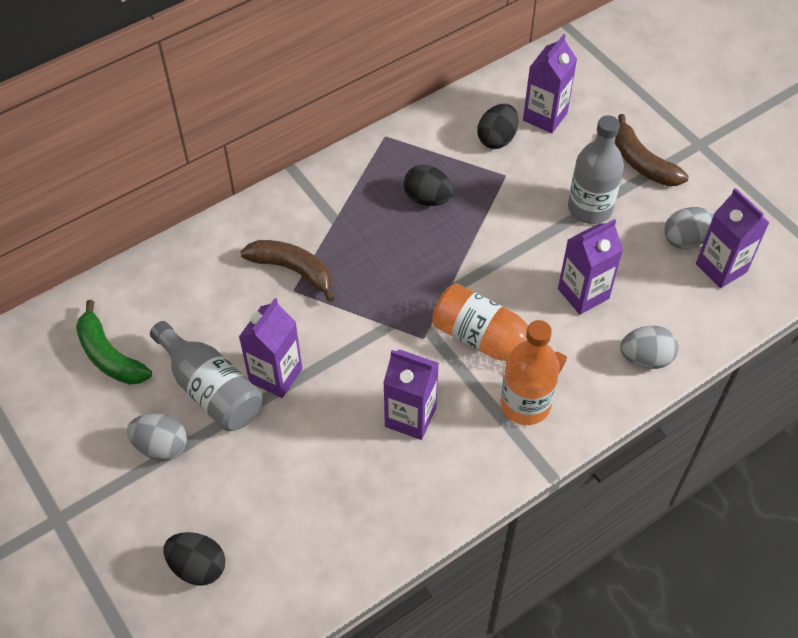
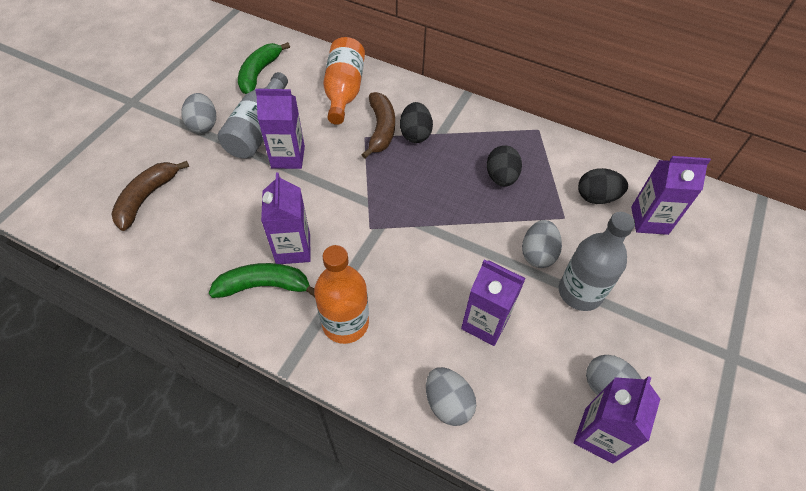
camera: 60 degrees right, 0 degrees up
(198, 566) = (120, 181): black egg -> black egg (415, 134)
(443, 460) = (264, 286): none -> green banana
(490, 342) = (392, 273): orange bottle -> orange bottle (344, 91)
(533, 217) = (537, 254): none -> grey egg
(642, 163) = (665, 314): brown banana -> brown banana (147, 198)

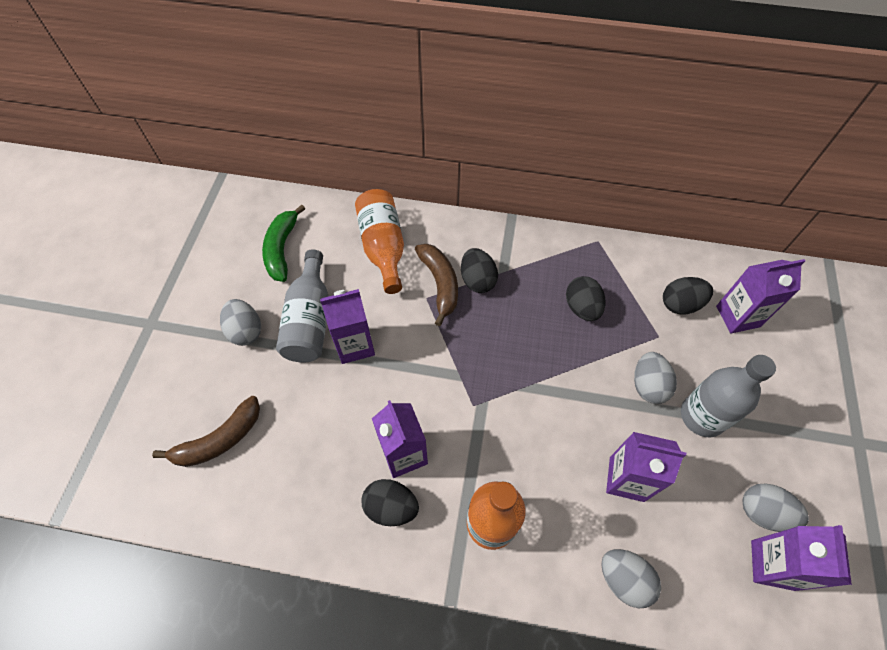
camera: 15 degrees left, 5 degrees up
(147, 198) = (219, 440): brown banana -> brown banana turned 135 degrees counterclockwise
(264, 286) = (391, 507): green banana -> black egg

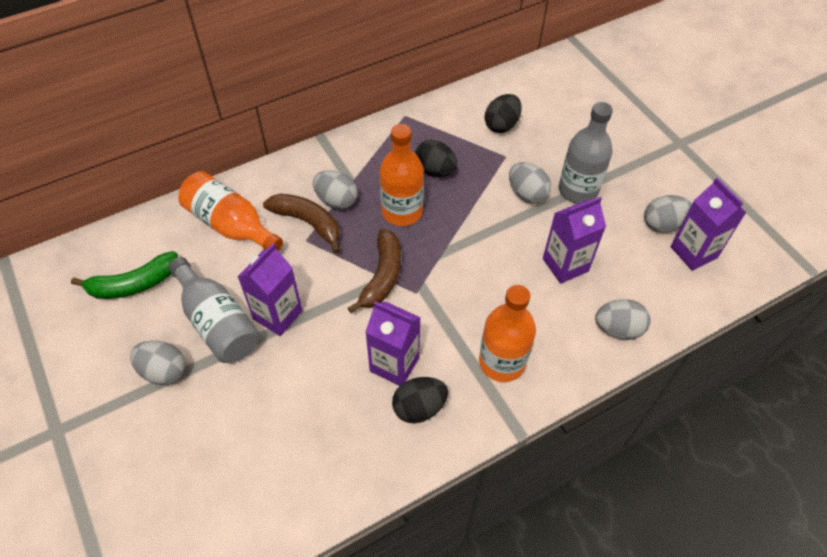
camera: 40 degrees left, 5 degrees down
(219, 440) = (225, 470): brown banana -> brown banana (382, 276)
(282, 249) = (133, 284): green banana -> green banana turned 75 degrees counterclockwise
(477, 280) = (336, 200): black egg -> grey egg
(522, 325) = (402, 211): none -> orange bottle
(737, 316) = (545, 110): purple carton -> none

